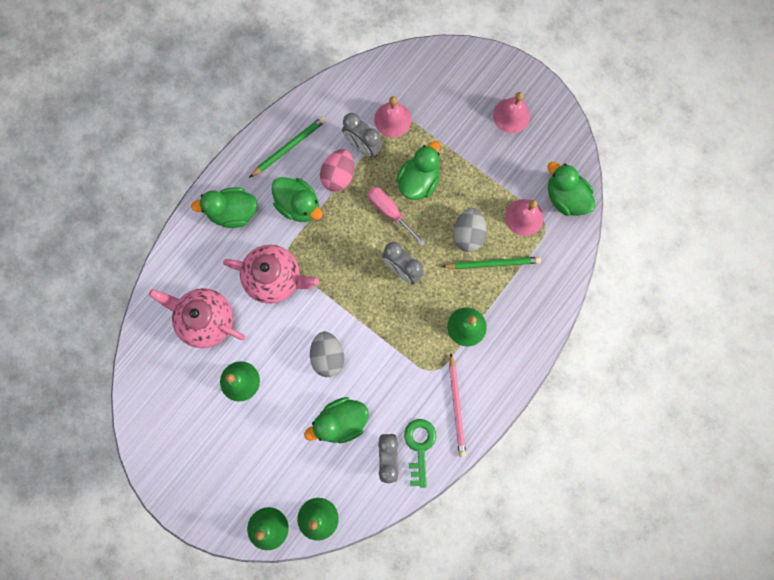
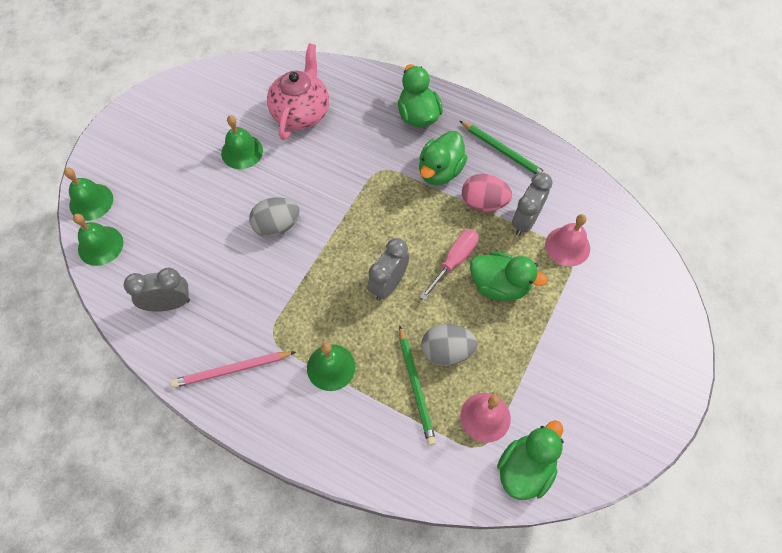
camera: 80 degrees right, 15 degrees down
(275, 278) = (355, 163): pink teapot -> none
(341, 421) = (206, 250): green duck -> none
(419, 446) = (182, 335): green key -> none
(511, 115) = (618, 381): pink bell -> none

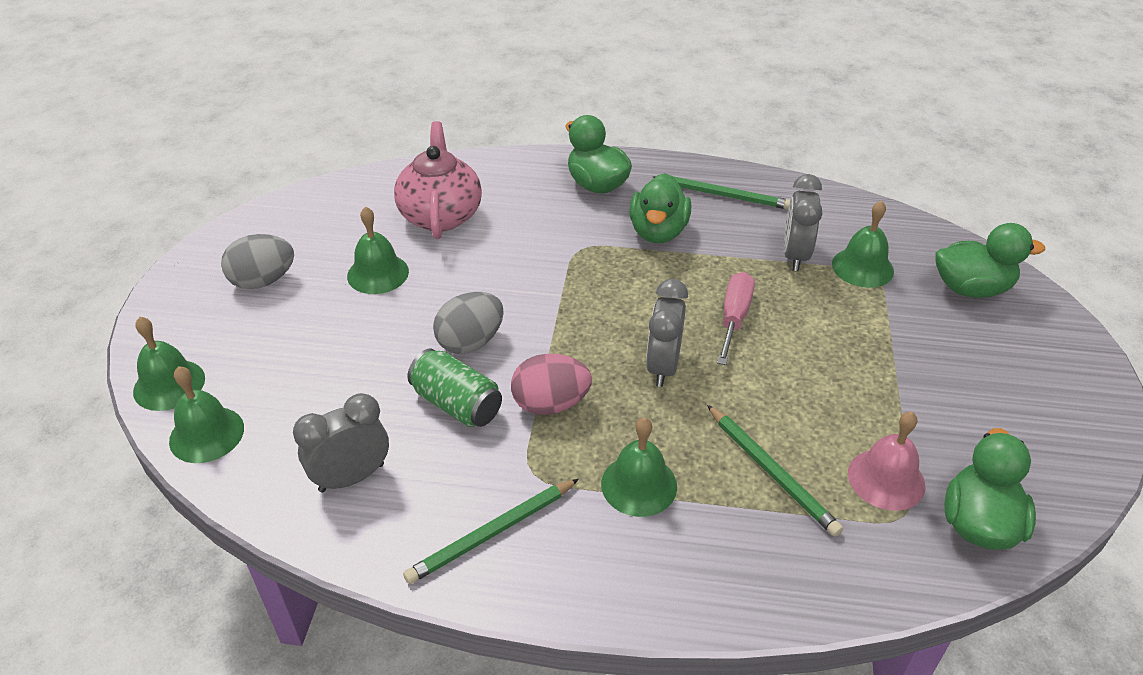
camera: 20 degrees left, 20 degrees down
(232, 370) = (492, 533): pink pencil -> green pencil
(249, 271) = (457, 404): none -> green can
(446, 351) = (787, 419): grey egg -> grey egg (263, 281)
(483, 203) = (732, 250): pink egg -> pink egg (550, 404)
(499, 285) = (808, 328): green duck -> green duck (971, 288)
(567, 246) = (862, 267): pink bell -> green bell

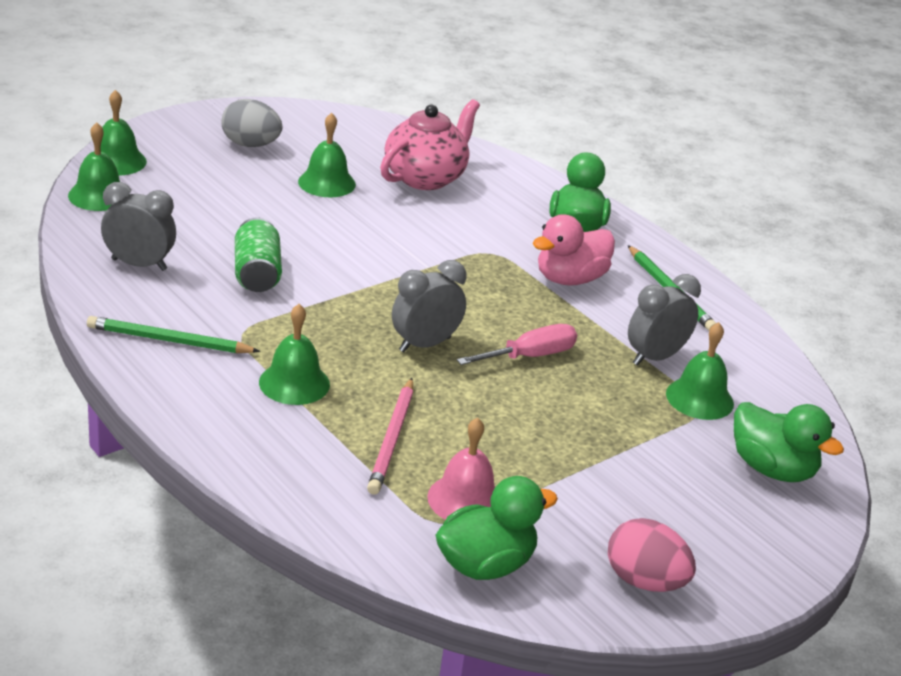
camera: 40 degrees right, 10 degrees down
(470, 342) = (321, 251): grey egg -> none
(550, 404) = (314, 312): pink egg -> pink egg (644, 581)
(658, 232) = (570, 279): green duck -> pink duck
(772, 472) = (392, 439): green pencil -> pink pencil

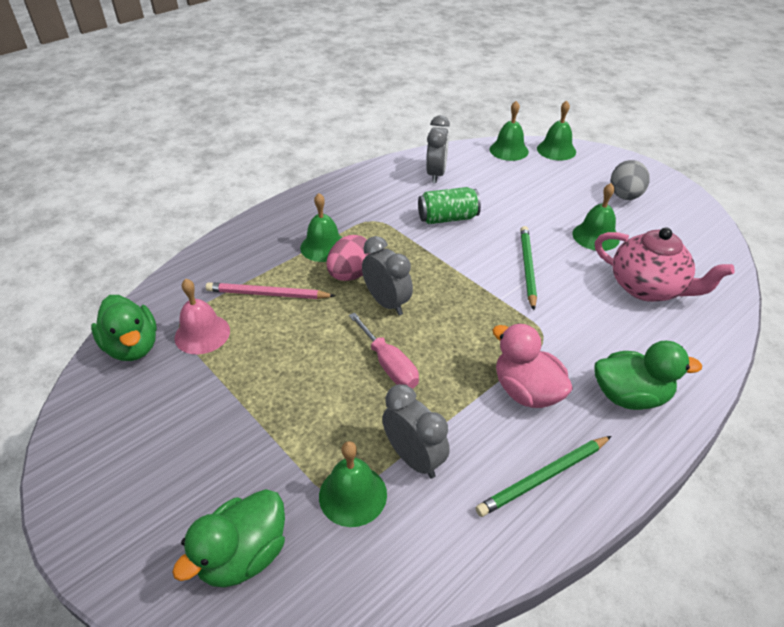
camera: 90 degrees right, 10 degrees up
(169, 341) = (357, 195): green pencil -> green pencil (527, 268)
(644, 581) = (100, 440): pink egg -> pink egg (351, 275)

